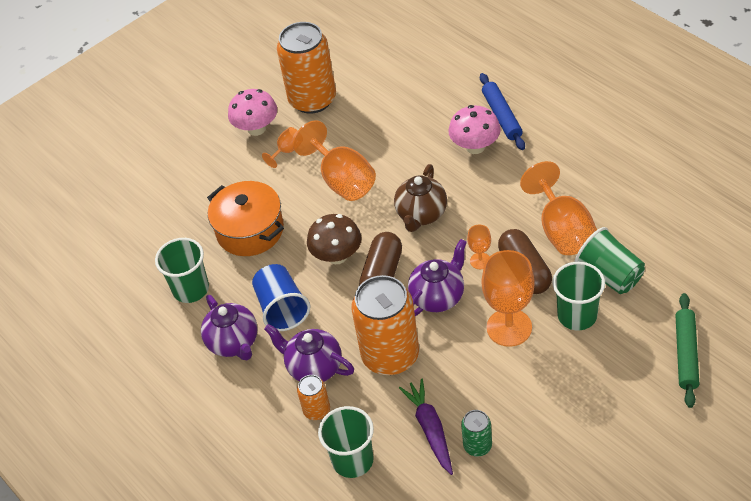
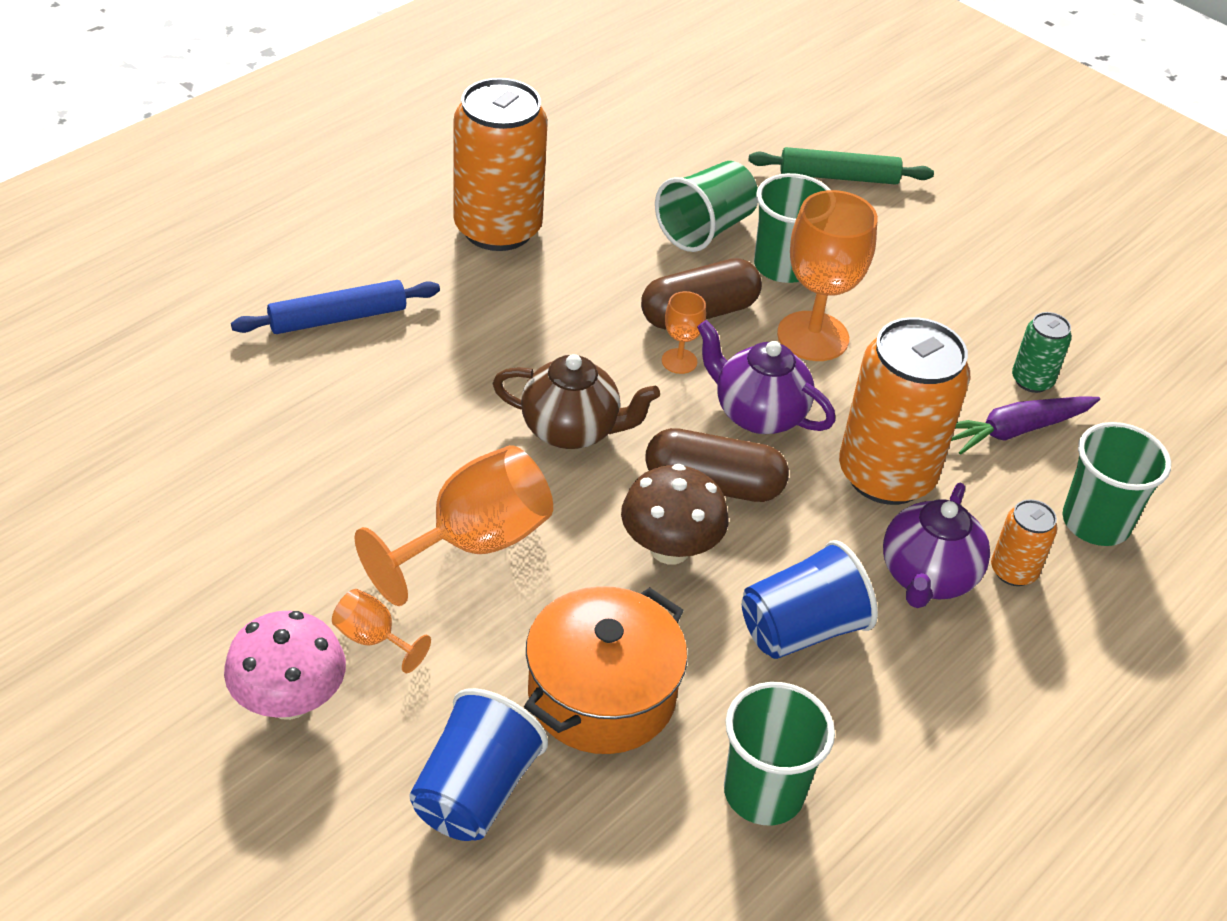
camera: 105 degrees left, 5 degrees down
(205, 190) = (474, 792): none -> blue cup
(234, 343) = (890, 704): purple teapot -> none
(312, 99) = (217, 599): orange can -> orange can (498, 229)
(475, 146) = (410, 355): pink mushroom -> none
(562, 230) = (615, 268): orange goblet -> none

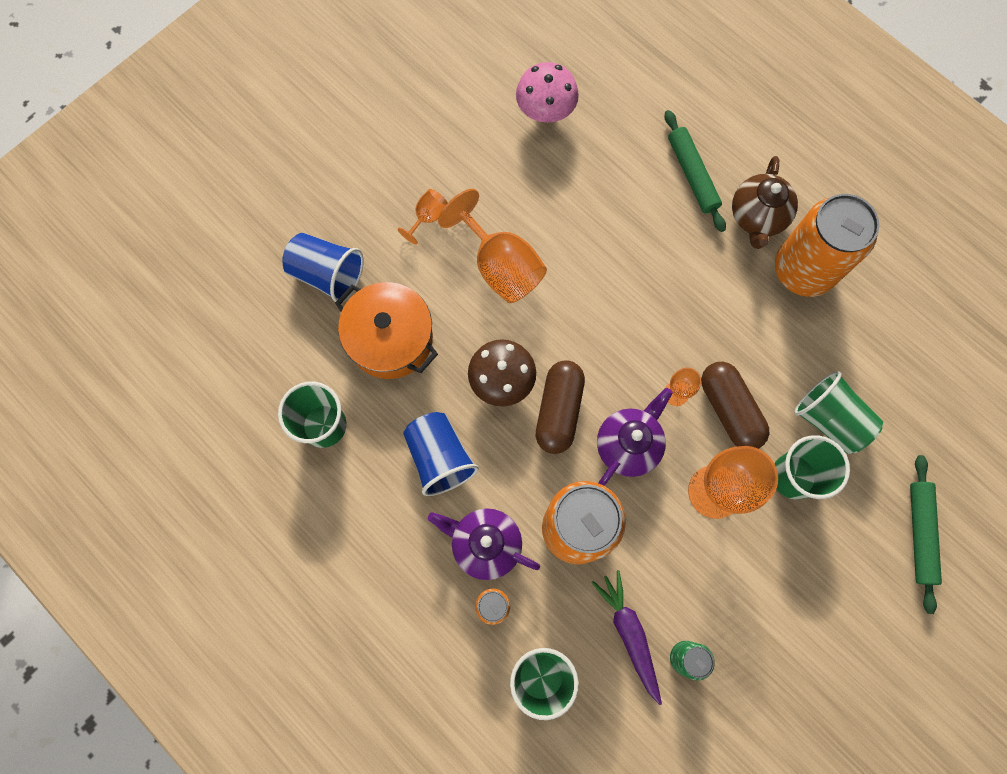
camera: 95 degrees right, 30 degrees up
(289, 701) = (386, 180): pink mushroom -> pink mushroom (545, 111)
(338, 318) = (692, 175): blue rolling pin -> green rolling pin
(571, 430) = (601, 322): brown teapot -> brown teapot (757, 217)

